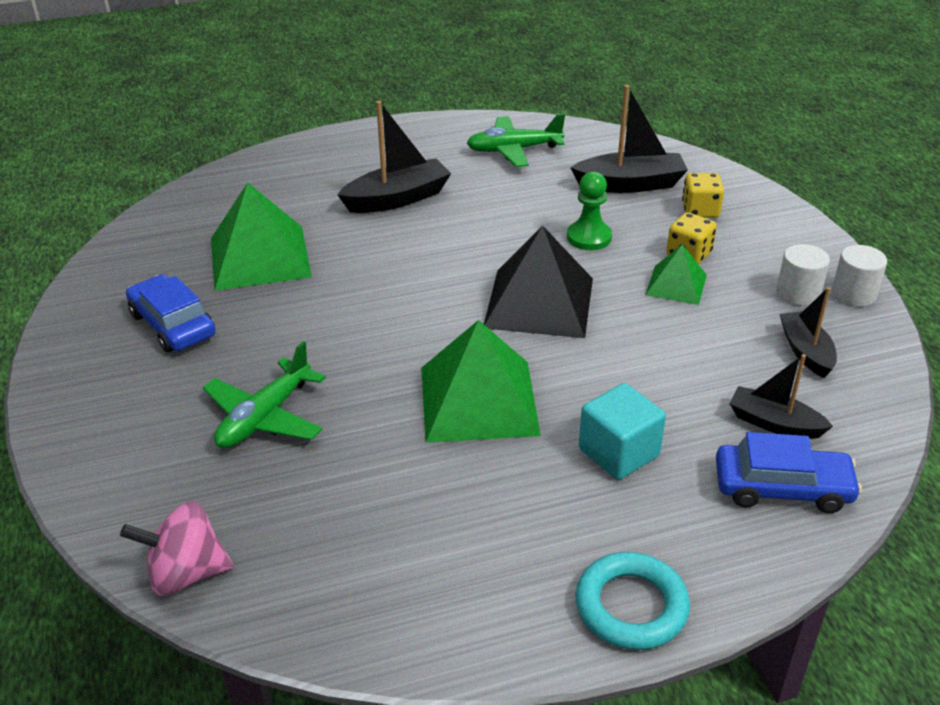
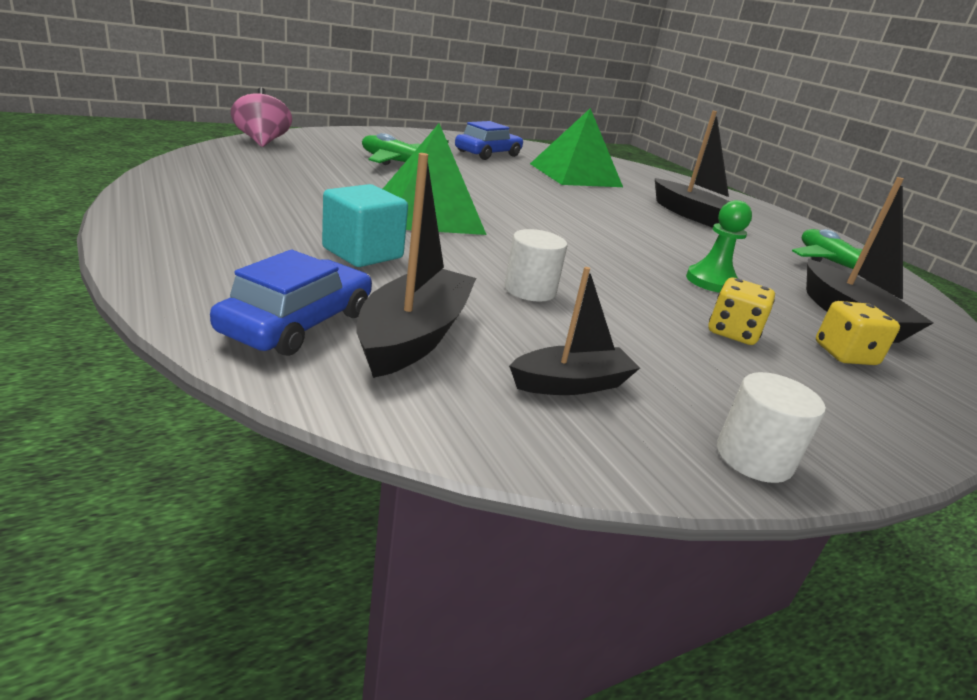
camera: 75 degrees right, 10 degrees down
(539, 302) = (579, 248): black pyramid -> none
(631, 606) = (163, 234): turquoise ring -> none
(676, 284) = (661, 316): green pyramid -> none
(774, 423) = (414, 336): black boat -> black boat, size x1.54
(782, 488) = (298, 323): blue car -> blue car turned 150 degrees counterclockwise
(798, 293) = (712, 401): white cylinder -> white cylinder (530, 290)

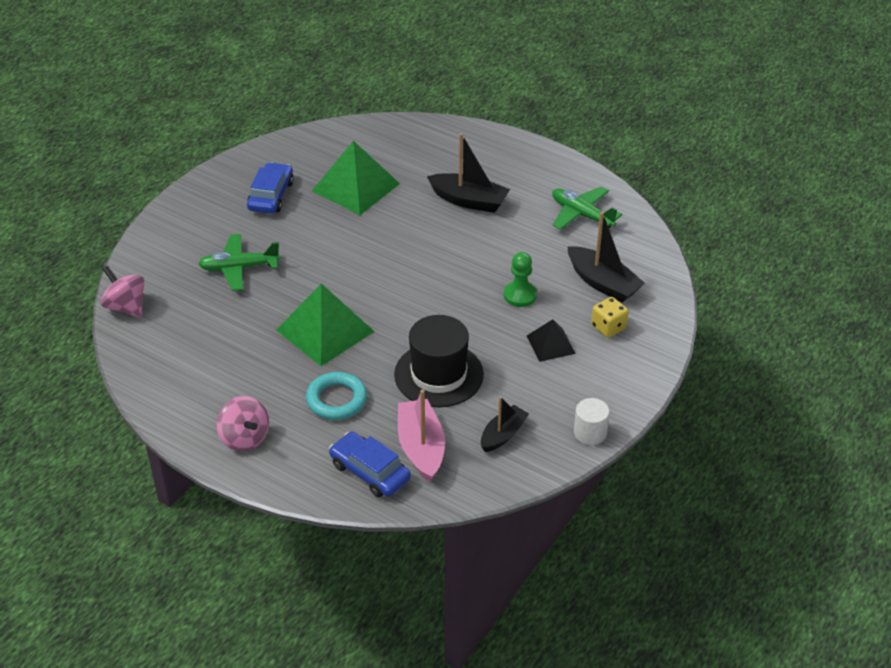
camera: 25 degrees left, 15 degrees up
(199, 230) = (244, 438): none -> pink spinning top
(298, 323) = (370, 471): blue car -> blue car turned 45 degrees counterclockwise
(363, 253) = (336, 400): turquoise cube -> turquoise ring
(414, 336) = (421, 447): black boat -> pink boat
(530, 290) = (438, 374): white cylinder -> black hat
(732, 332) = (550, 344): yellow dice -> black pyramid

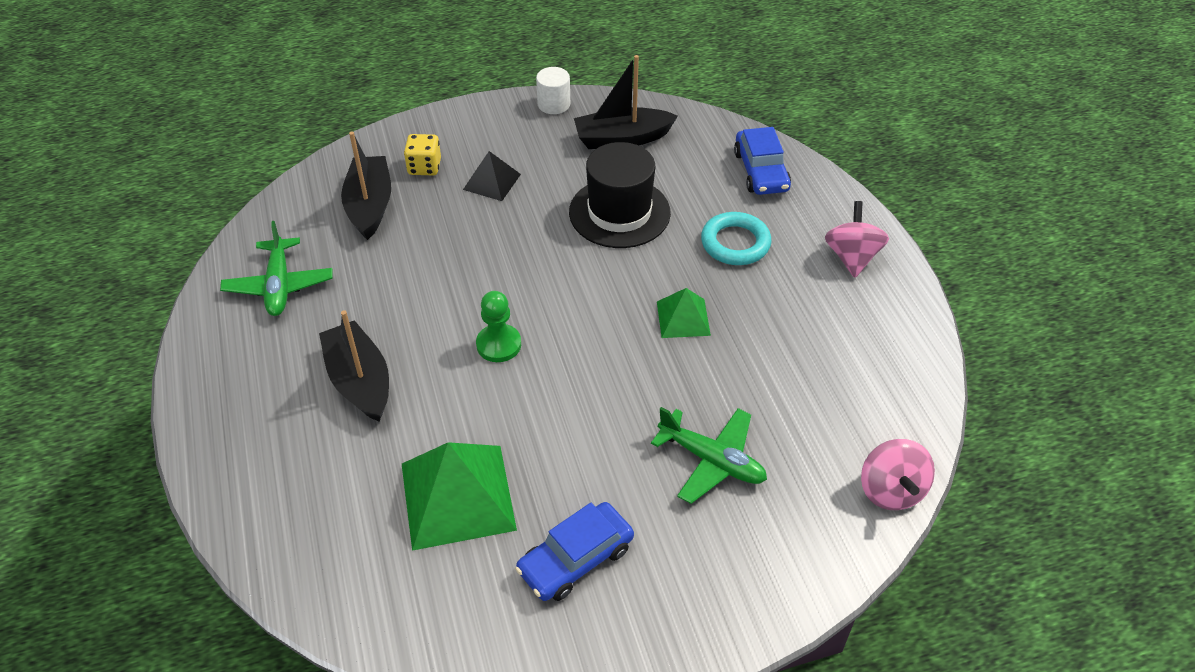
camera: 140 degrees left, 5 degrees up
(325, 330) = (683, 318): green pyramid -> green pyramid, size x0.54
(421, 447) = (699, 165): pink boat -> none
(503, 435) = (622, 139): black boat -> black boat, size x1.54
(520, 295) = (457, 240): green pawn -> green pawn (499, 344)

